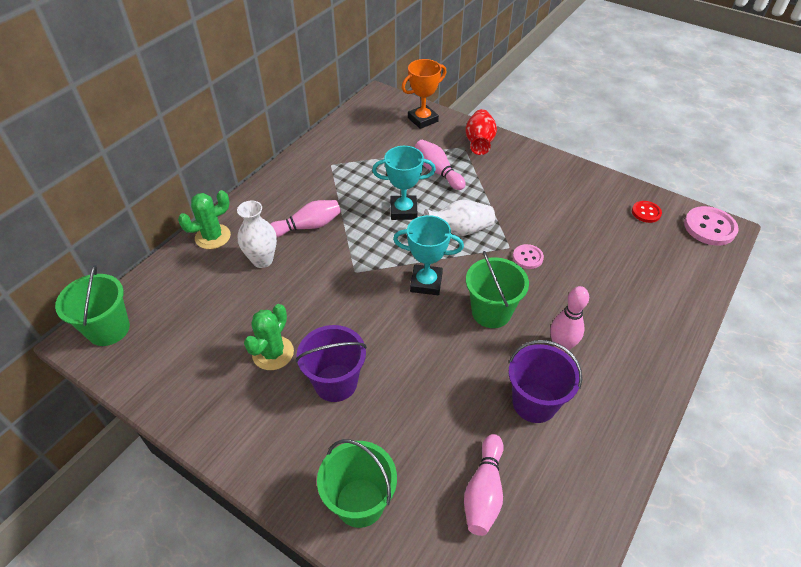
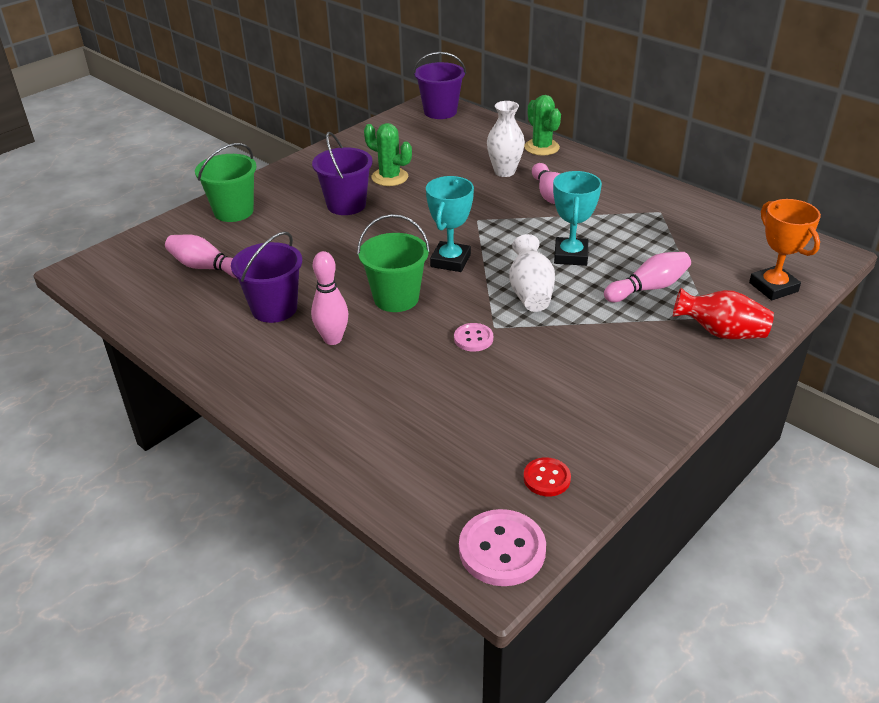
camera: 100 degrees right, 10 degrees down
(108, 329) = (440, 112): green bucket -> purple bucket

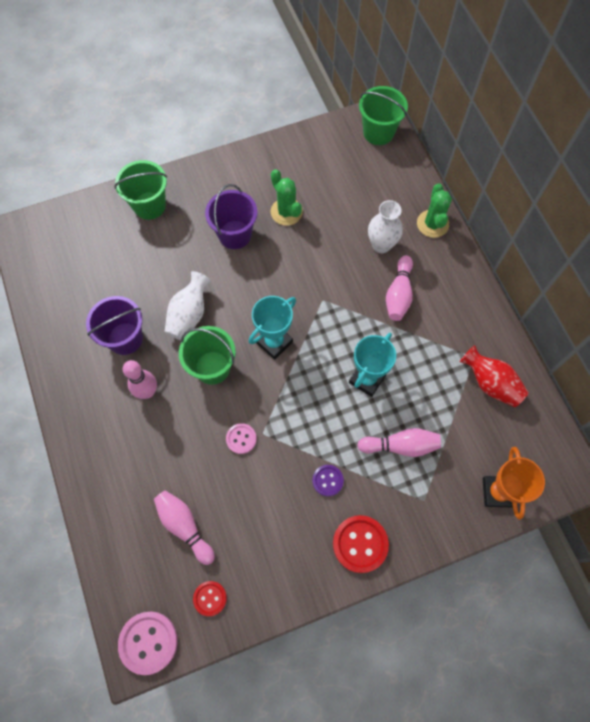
camera: 25 degrees right, 30 degrees up
(207, 268) = (101, 268): pink bowling pin -> pink bowling pin (184, 526)
(440, 112) = (378, 132): purple bucket -> green bucket
(530, 292) = (310, 408): white vase -> white vase (189, 315)
(597, 337) = (327, 480): none -> purple button
(676, 371) = (360, 544): none -> red button
(721, 333) = (420, 522): red vase -> red vase (490, 383)

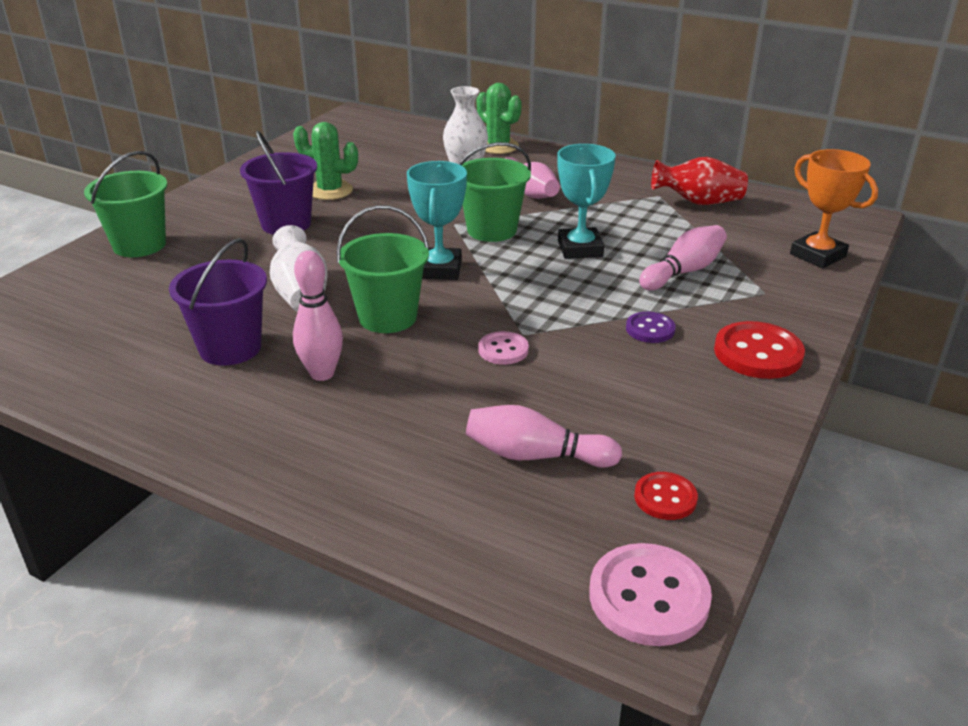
camera: 40 degrees left, 35 degrees down
(378, 132) = (366, 122): green bucket -> green bucket (492, 230)

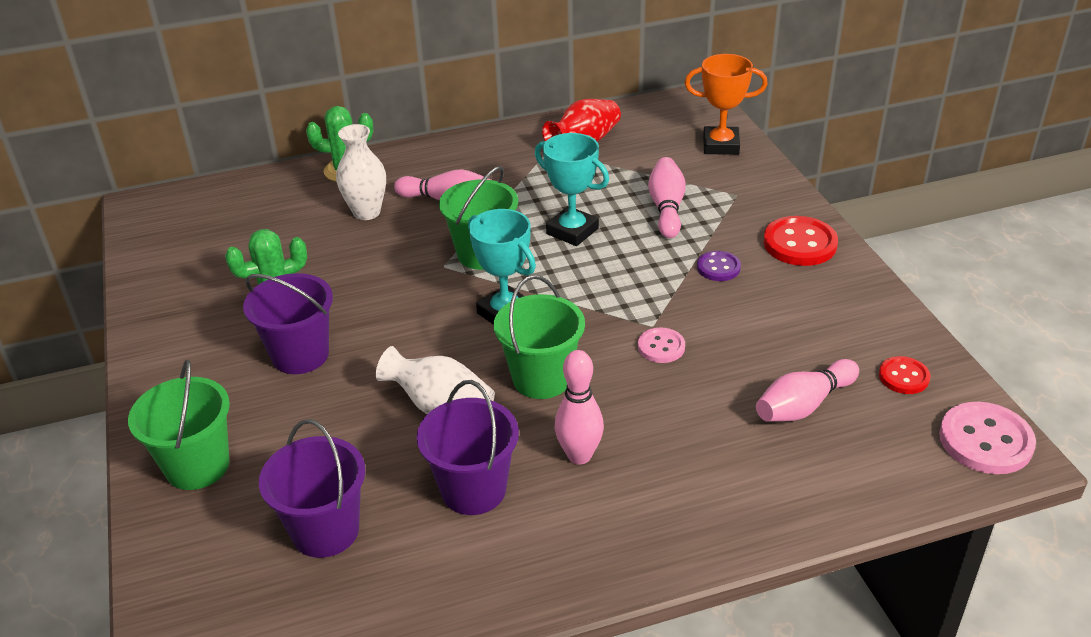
camera: 45 degrees left, 5 degrees up
(127, 314) = (325, 530): none -> purple bucket

